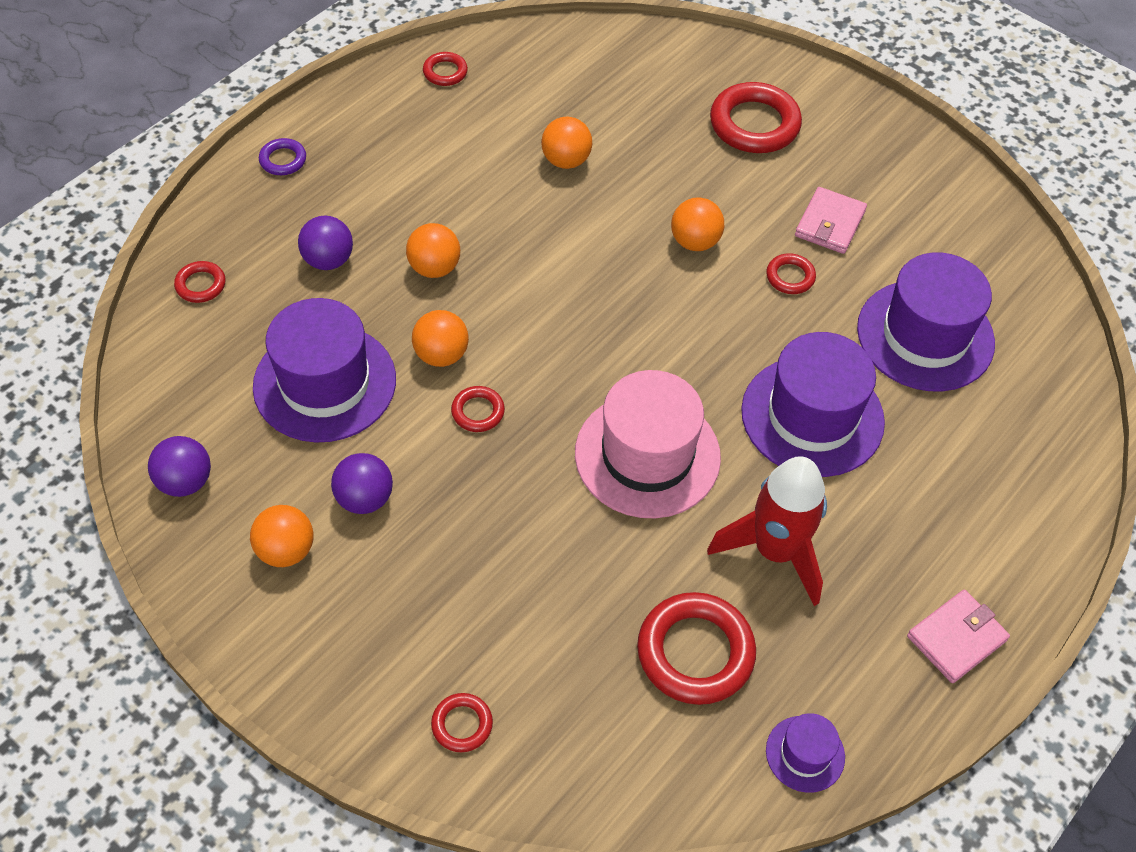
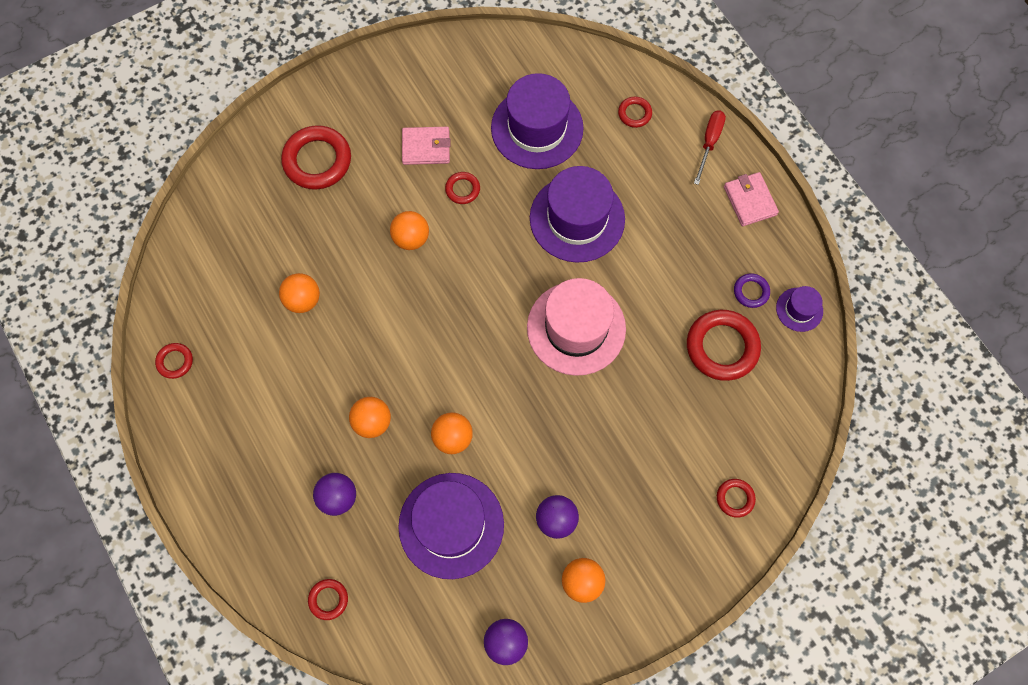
camera: 70 degrees left, 15 degrees up
(283, 160) = (222, 510): purple ring -> purple ring (751, 292)
(478, 412) = (509, 426): red ring -> red ring (634, 113)
(775, 551) = (667, 277): red rocket -> none
(829, 223) = (426, 147): pink wallet -> pink wallet turned 45 degrees counterclockwise
(1024, 558) = (709, 143): none -> red screwdriver

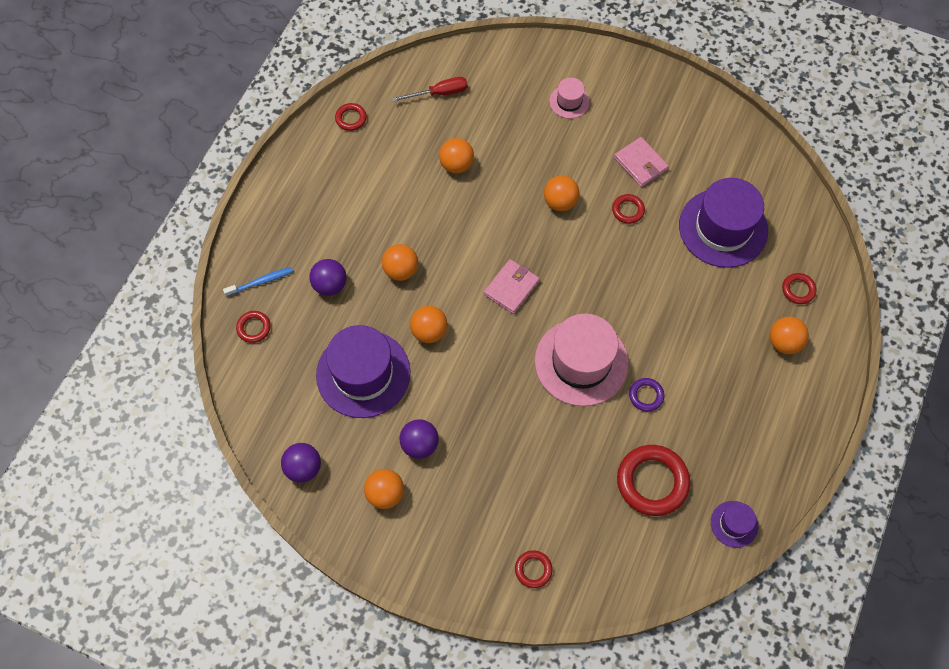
camera: 55 degrees right, 5 degrees down
(284, 561) = (261, 282): none -> blue toothbrush
(317, 160) = (569, 101): red ring -> pink hat
(577, 218) = (672, 305): purple hat -> none
(672, 158) = (784, 342): none -> orange ball
(709, 143) = (822, 362): red screwdriver -> red screwdriver (439, 93)
(750, 200) = (798, 425): pink wallet -> pink wallet (511, 288)
(751, 292) = (718, 475): purple ring -> purple ring (646, 395)

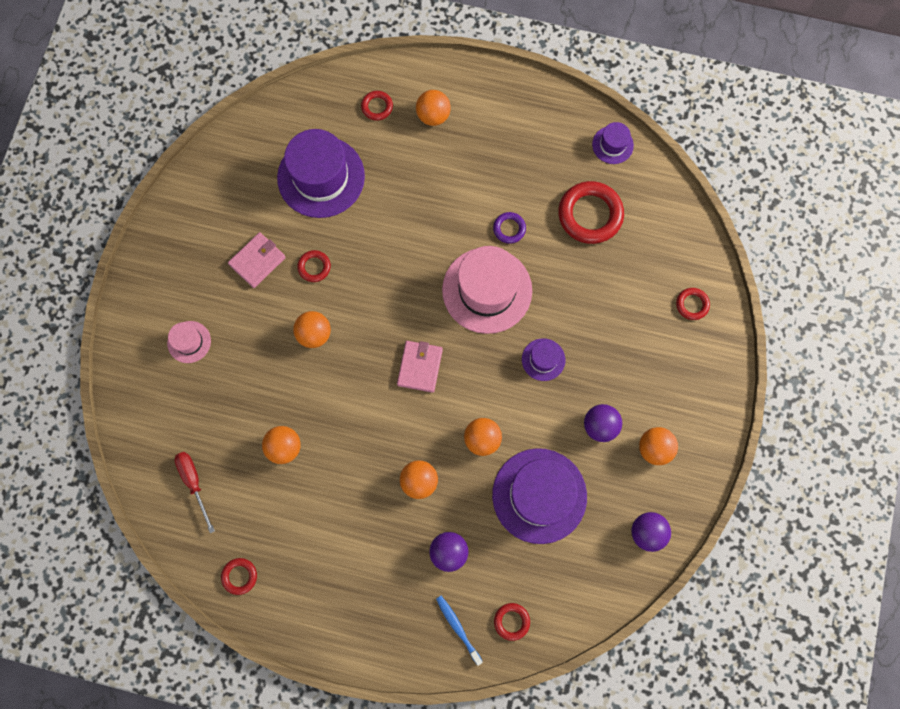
camera: 100 degrees left, 10 degrees up
(499, 403) = (543, 359): none -> purple hat
(511, 288) = (420, 367): pink wallet -> pink wallet turned 75 degrees clockwise

